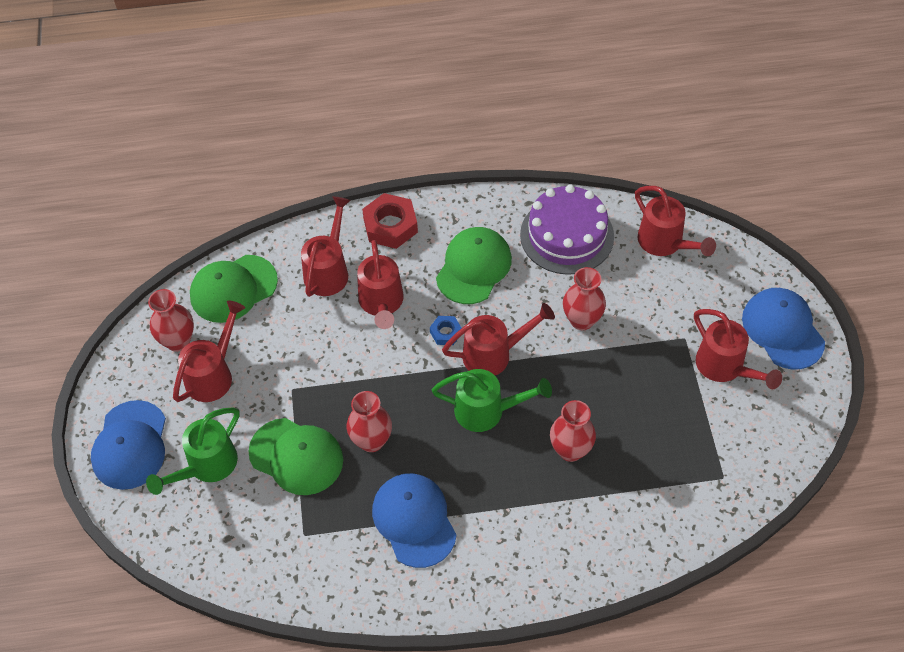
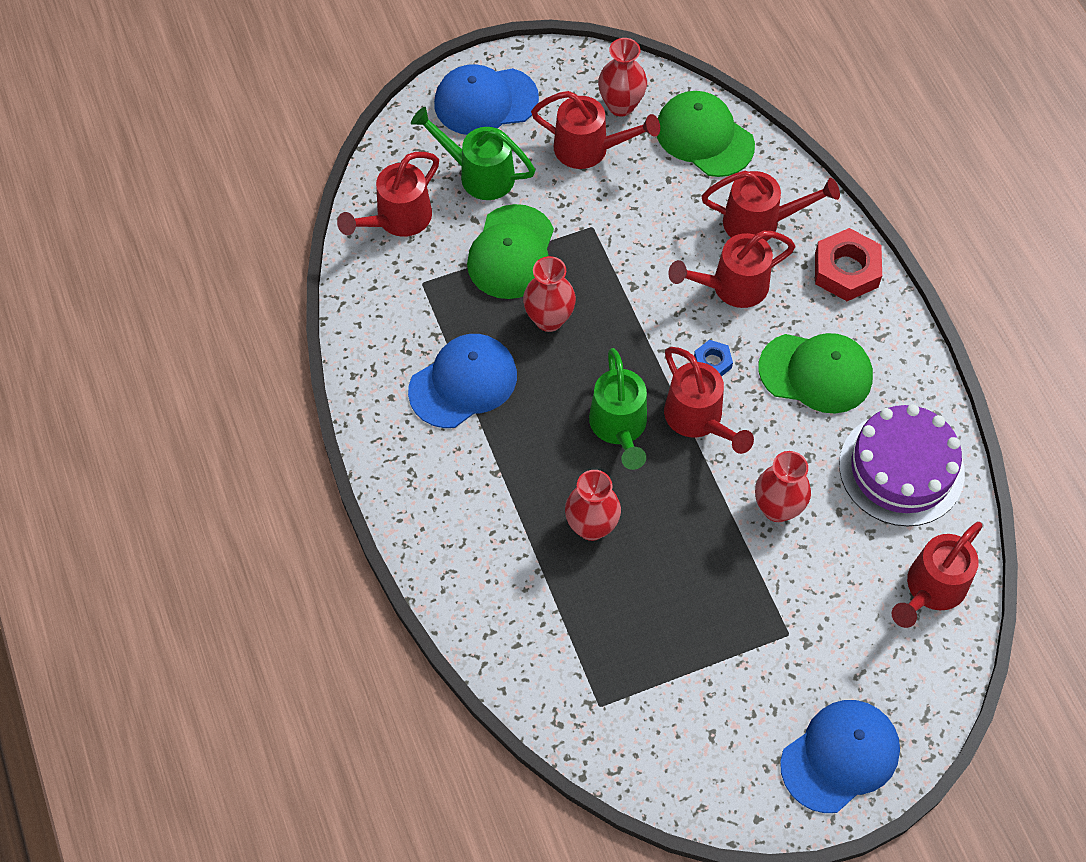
camera: 75 degrees right, 5 degrees up
(724, 367) = (759, 689): red watering can -> red watering can (398, 219)

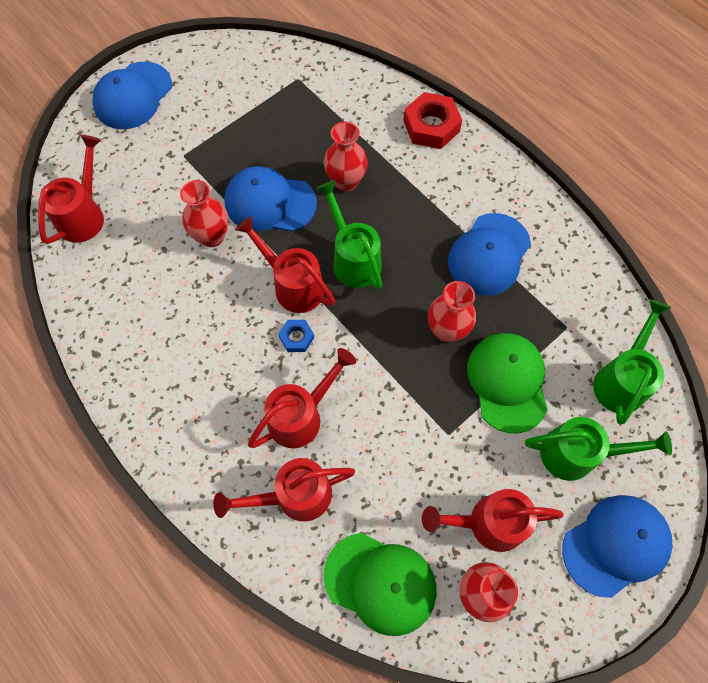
camera: 160 degrees right, 5 degrees up
(398, 219) = (621, 380): red watering can -> green watering can
(695, 530) = (269, 202): none -> blue cap
(816, 373) = (206, 357): green cap -> none
(846, 270) = (200, 470): red nut -> red nut (431, 126)
(901, 469) = (119, 297): purple cake -> none

